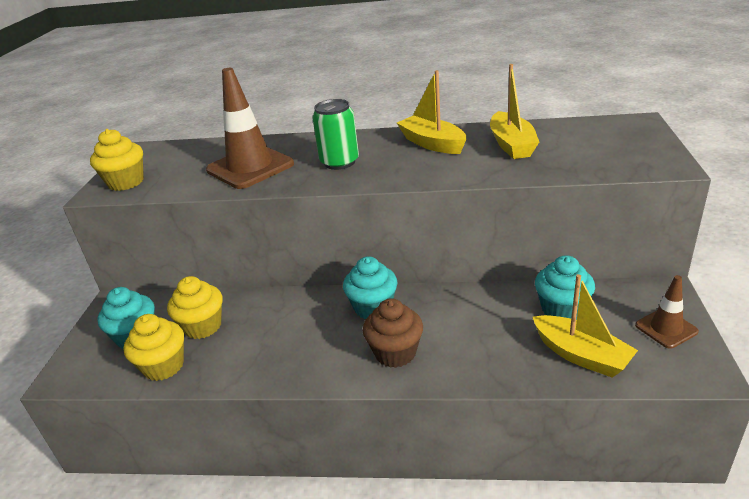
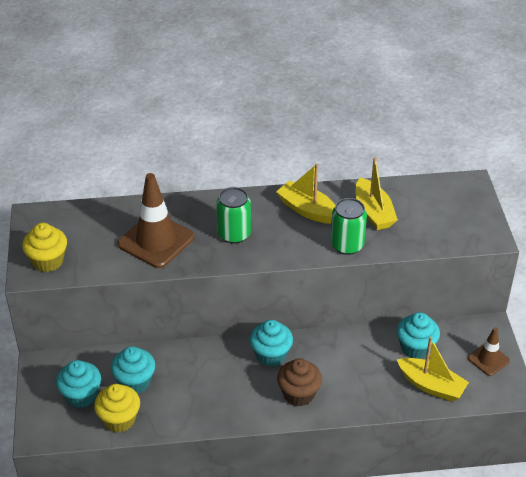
camera: 15 degrees left, 10 degrees up
(203, 326) = (135, 382): yellow cupcake -> turquoise cupcake
(472, 171) = (347, 245): none -> green can

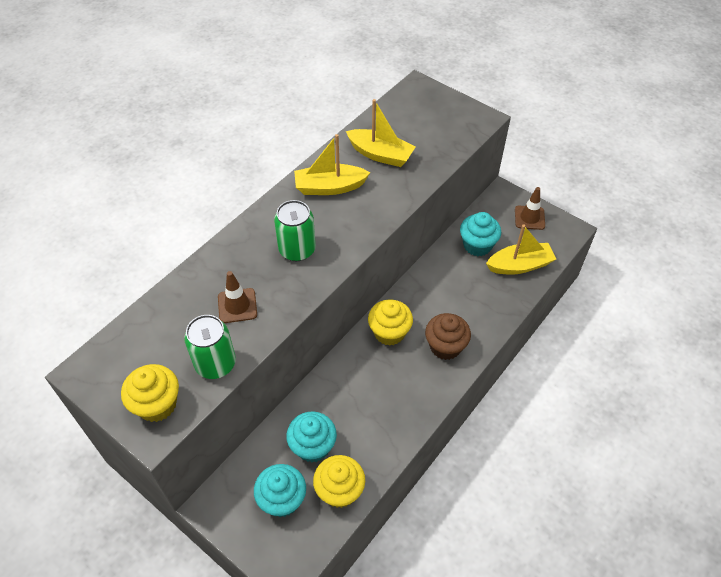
camera: 45 degrees left, 10 degrees up
(156, 241) = (237, 306): brown traffic cone -> brown traffic cone, size x0.54
(271, 355) = (389, 332): turquoise cupcake -> yellow cupcake
(347, 245) = (395, 194): green can -> green can (215, 364)

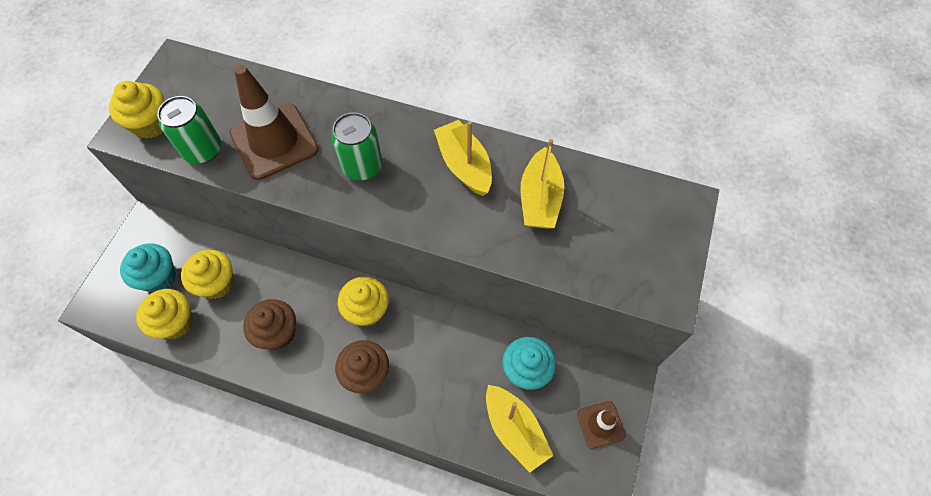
camera: 70 degrees right, 10 degrees up
(237, 306) = (274, 141): brown traffic cone -> brown traffic cone, size x1.85
(313, 446) = (217, 283): turquoise cupcake -> yellow cupcake
(384, 404) = (277, 333): none -> brown cupcake

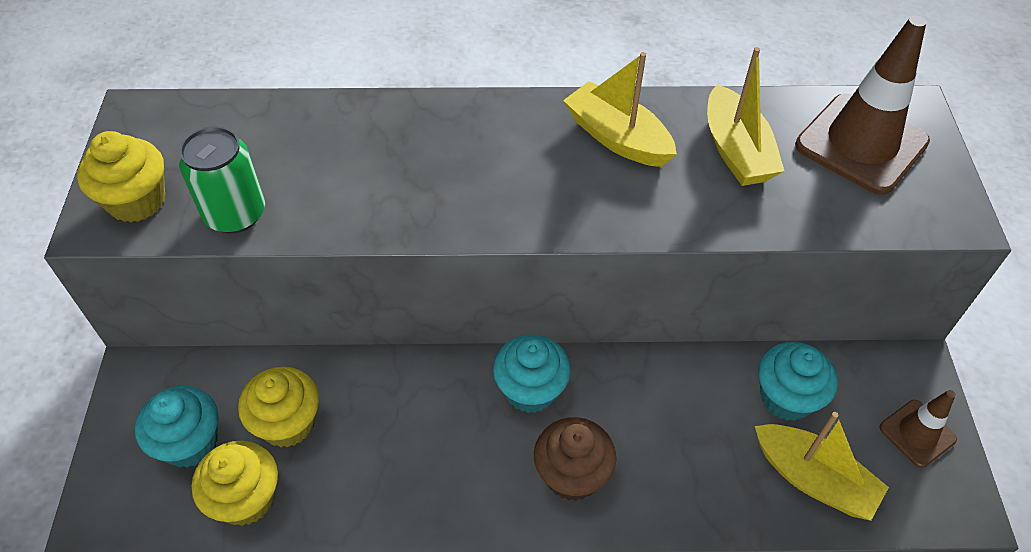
camera: 20 degrees left, 10 degrees down
(274, 141) = (338, 176): brown traffic cone -> brown traffic cone (861, 144)
(277, 333) = (414, 462): brown cupcake -> none
(362, 166) = (480, 174): green can -> none
(367, 310) = (531, 390): yellow cupcake -> turquoise cupcake

